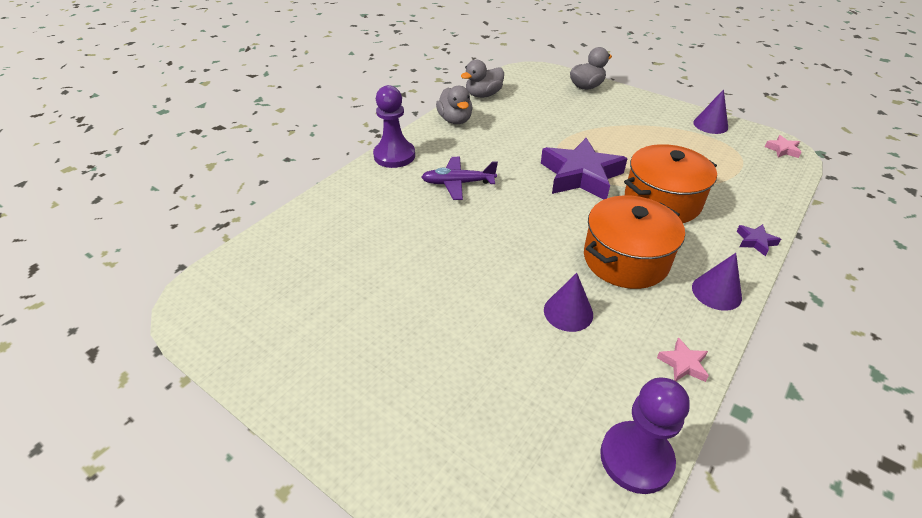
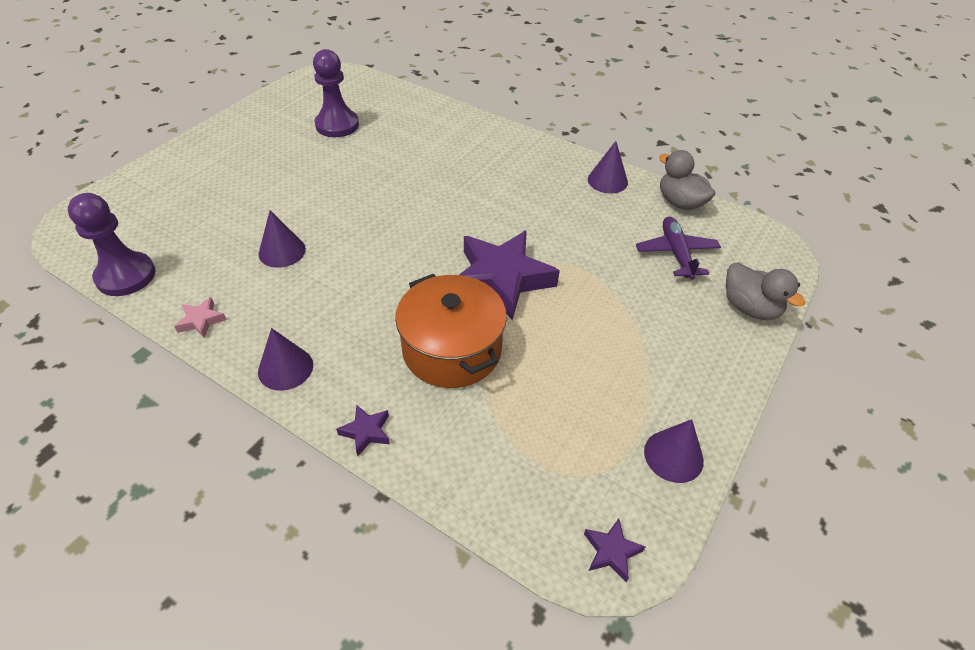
camera: 85 degrees right, 5 degrees up
(394, 156) = (524, 143): purple pawn -> purple pawn (337, 125)
(455, 120) = (607, 181): grey duck -> purple cone
(458, 183) = (478, 185): purple plane -> purple plane (676, 253)
(625, 259) = (347, 300): orange pot -> none
(782, 150) = (611, 552): pink star -> purple star

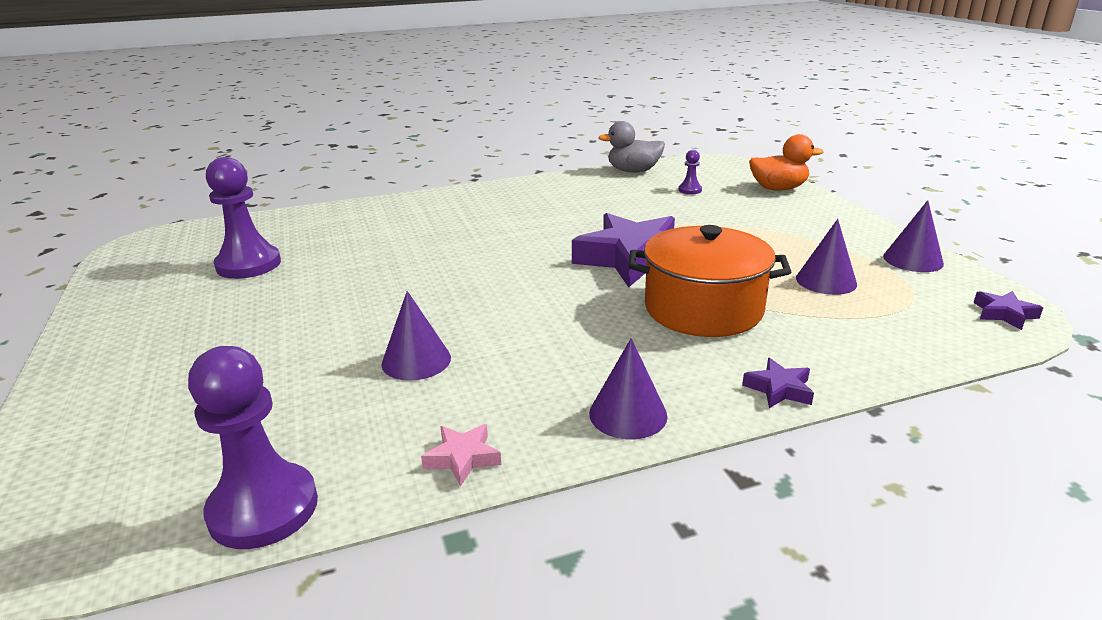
camera: 50 degrees left, 20 degrees down
(607, 181) = (567, 183): purple cone -> purple cone (826, 281)
(676, 253) = (690, 190): purple plane -> purple pawn
(750, 308) = (778, 189): grey duck -> orange duck

